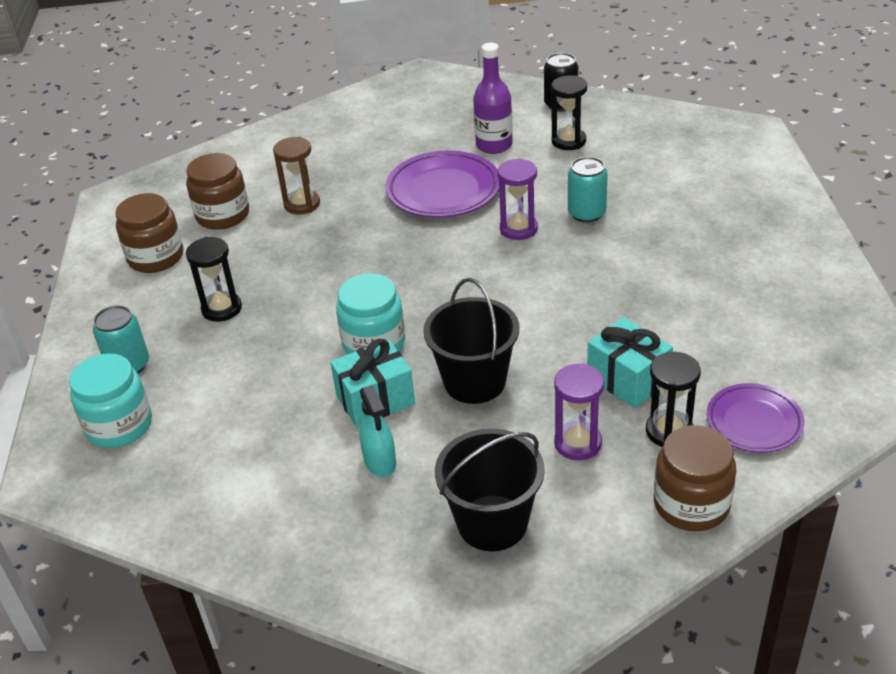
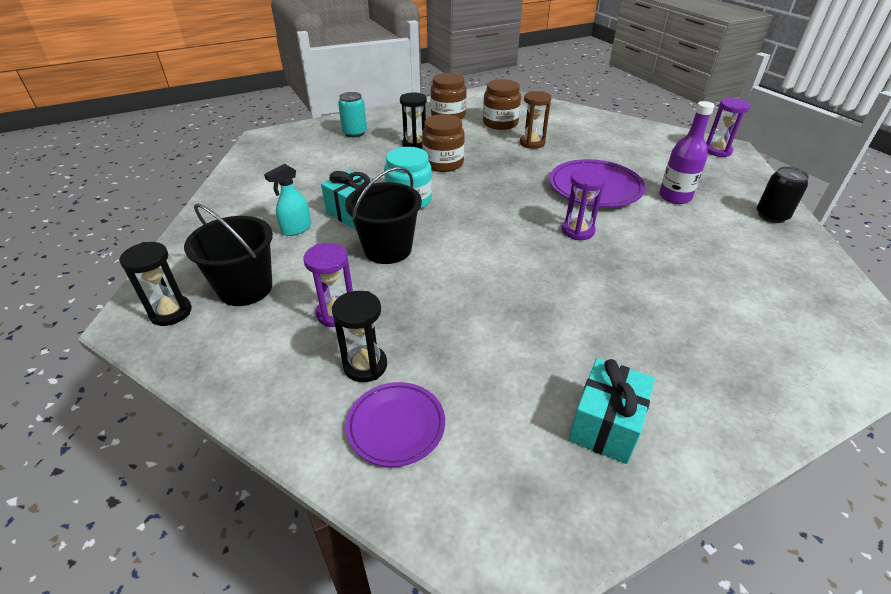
camera: 65 degrees right, 0 degrees up
(119, 426) = (307, 143): turquoise jar -> none
(423, 84) = (717, 151): none -> purple hourglass
(568, 141) = (722, 231): black hourglass -> black hourglass (171, 312)
(586, 213) = (629, 261): turquoise can -> none
(628, 379) = (422, 327): turquoise gift -> turquoise gift (605, 425)
(691, 504) = (277, 396): brown jar -> brown jar (443, 163)

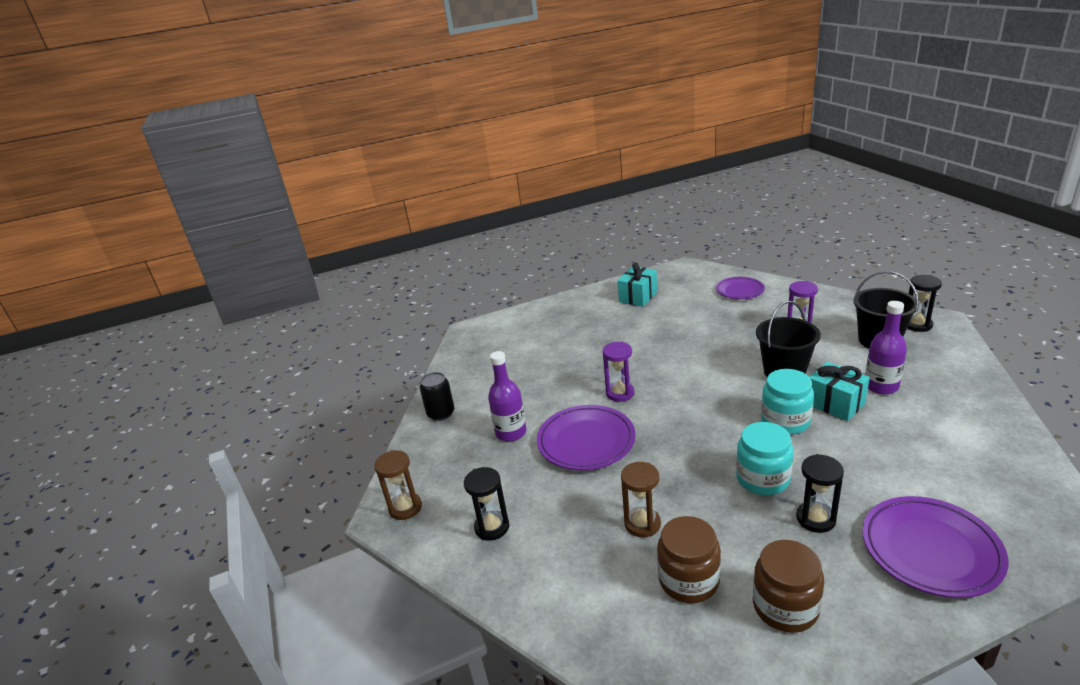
camera: 170 degrees left, 10 degrees down
(296, 229) = (881, 386): turquoise spray bottle -> purple bottle
(354, 133) = (930, 550): turquoise can -> purple plate
(365, 365) = (766, 309): black hourglass -> black hourglass (492, 527)
(443, 163) = (762, 479): brown jar -> turquoise jar
(717, 151) = (405, 508): purple hourglass -> brown hourglass

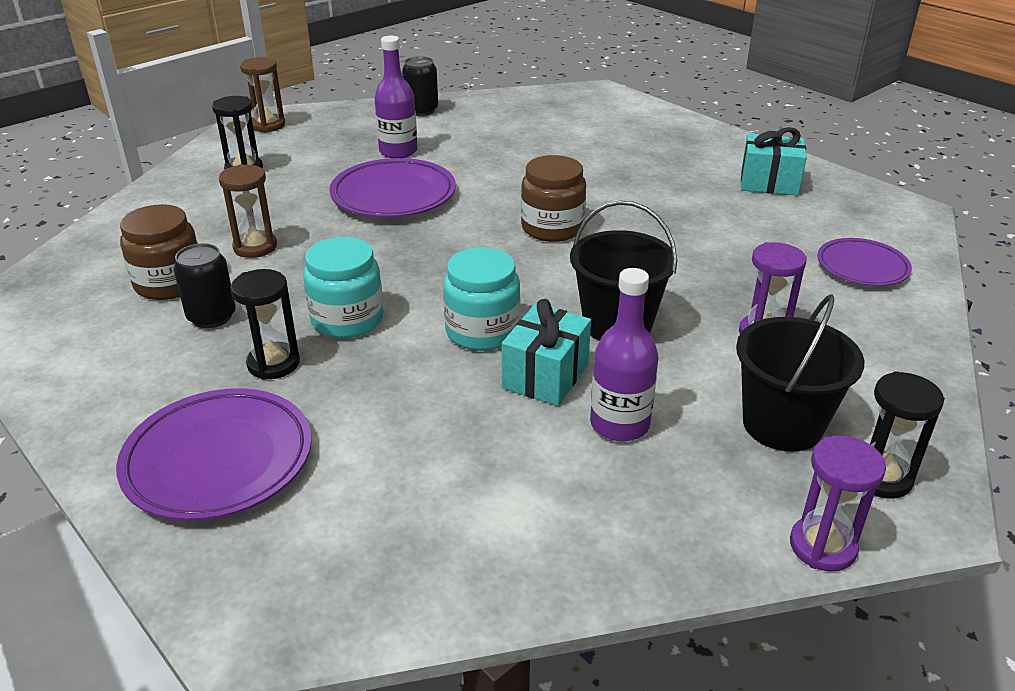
camera: 65 degrees right, 5 degrees up
(620, 393) = (502, 202): purple hourglass -> purple hourglass (822, 546)
(747, 552) = (212, 317): none -> black can
(785, 607) = (127, 346): brown jar -> brown jar (552, 228)

